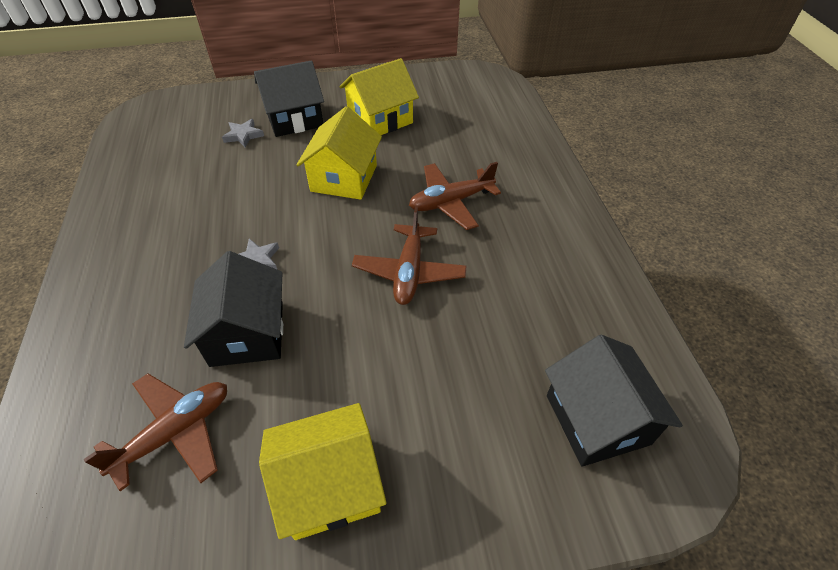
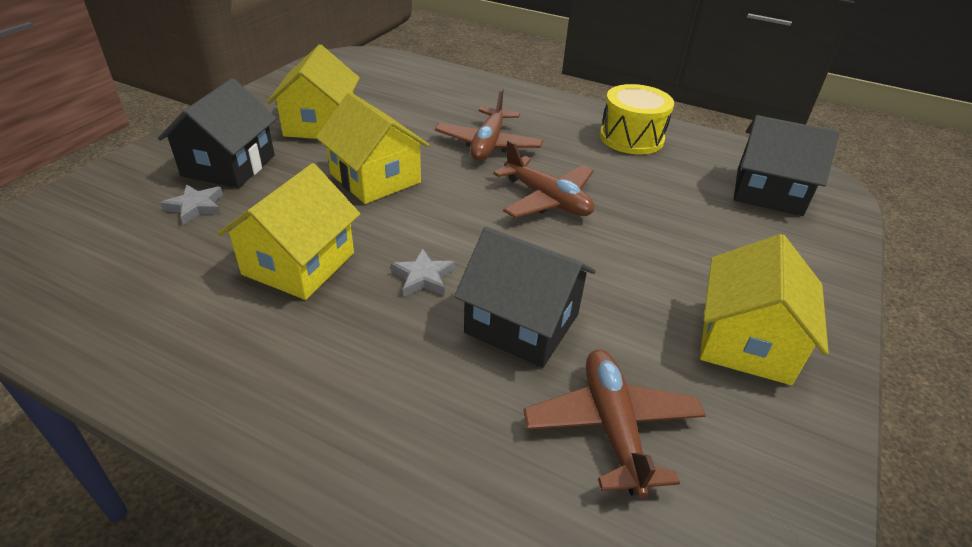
camera: 55 degrees left, 10 degrees down
(226, 203) = (299, 263): none -> yellow house
(571, 276) = (631, 138): none -> yellow drum

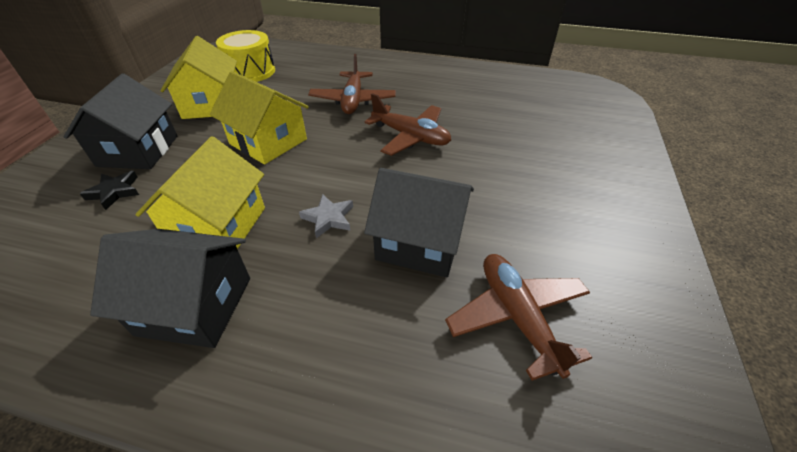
camera: 10 degrees left, 5 degrees up
(196, 207) = (114, 192): grey star -> black star
(631, 138) = (459, 79): yellow drum -> yellow drum (251, 72)
(746, 341) = (594, 223): yellow house -> none
(769, 192) = (570, 105): black house -> black house (195, 305)

